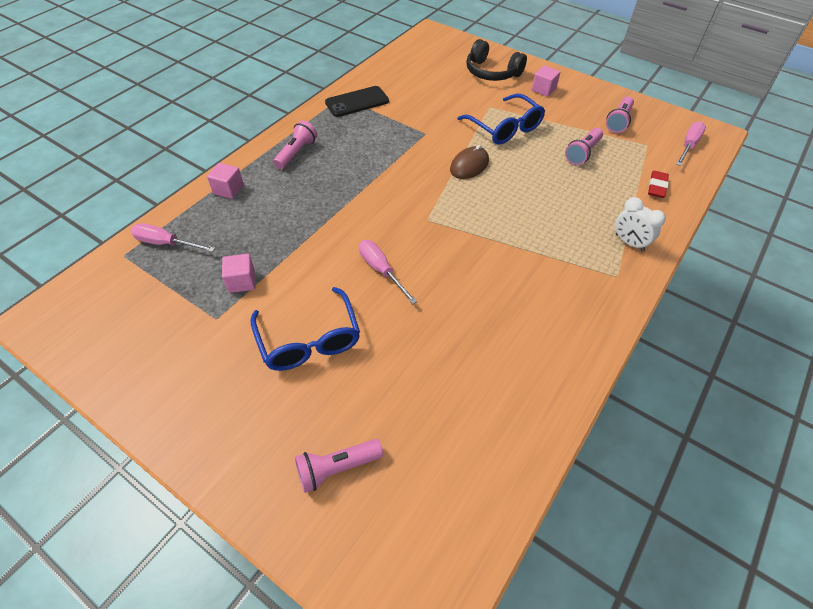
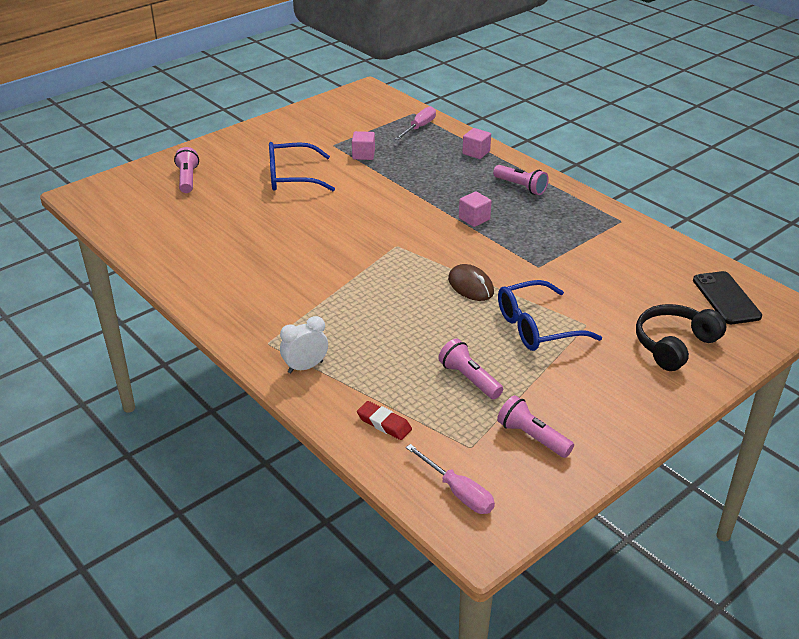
camera: 105 degrees right, 15 degrees down
(357, 102) = (609, 229): black phone -> black phone (726, 298)
(381, 270) = (344, 214): pink screwdriver -> none
(543, 90) = (624, 384): pink cube -> pink cube (474, 219)

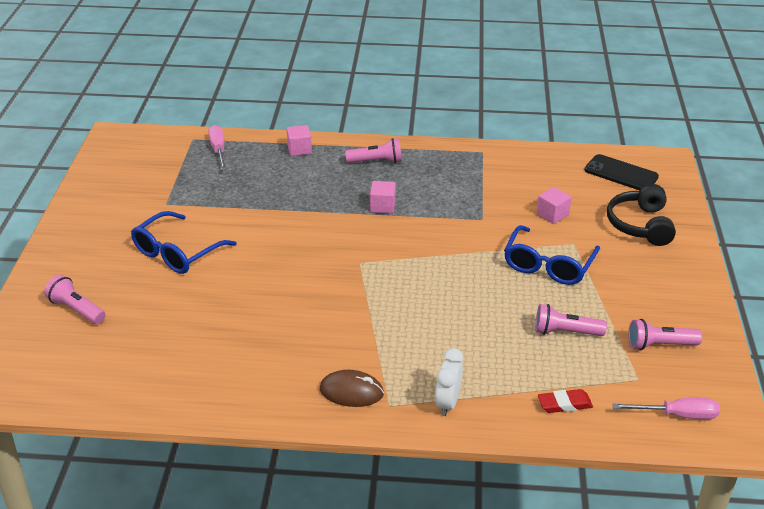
camera: 45 degrees left, 0 degrees up
(363, 155) = (209, 199): pink cube -> pink cube (552, 214)
(470, 286) = (461, 262): brown mouse -> brown mouse (351, 391)

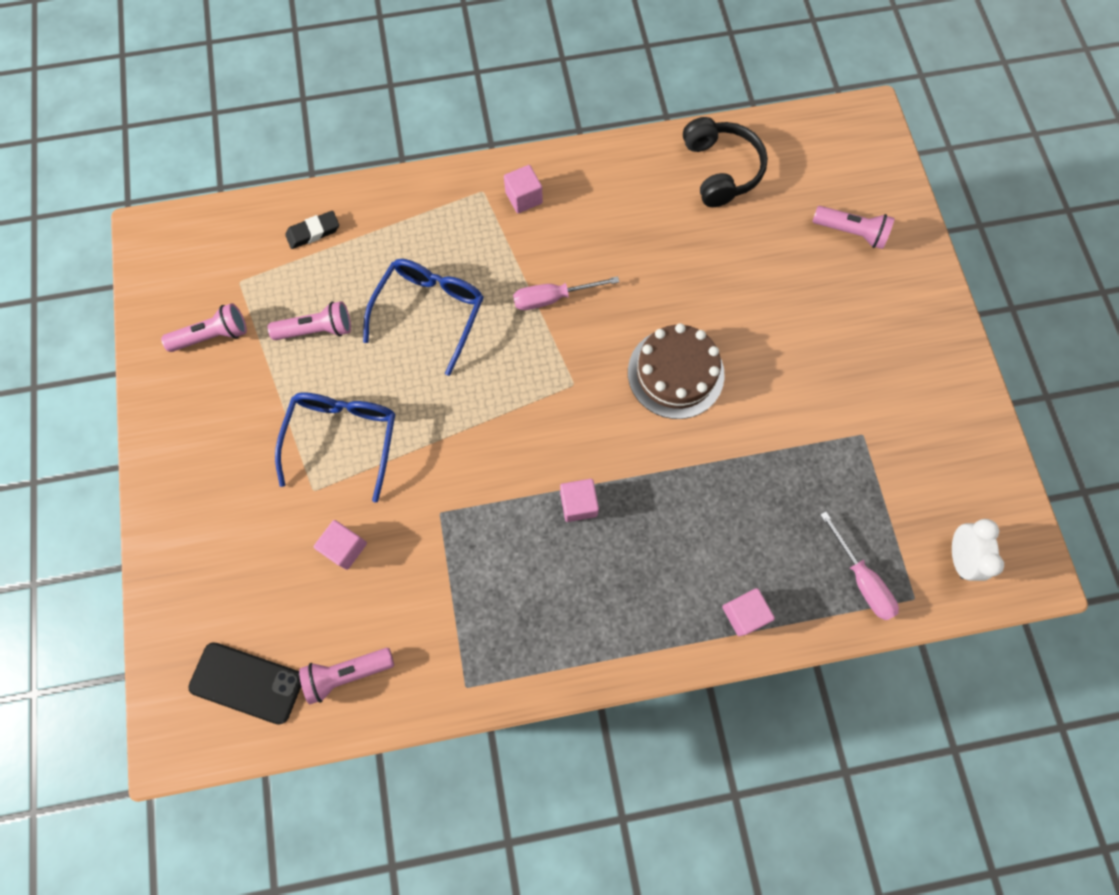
camera: 165 degrees right, 35 degrees up
(177, 253) = (796, 345): blue glasses -> blue glasses (430, 312)
(278, 255) = (675, 373): none -> brown cake
(351, 391) = (524, 198): brown mouse -> pink cube
(376, 161) = (619, 613): pink flashlight -> pink flashlight (347, 673)
(447, 403) = (427, 206): white clock -> white clock (959, 556)
(564, 404) = (313, 232): red eraser -> black eraser
(640, 225) = (223, 555): black headphones -> black headphones (720, 170)
(677, 415) = (202, 245): pink screwdriver -> pink screwdriver (553, 298)

